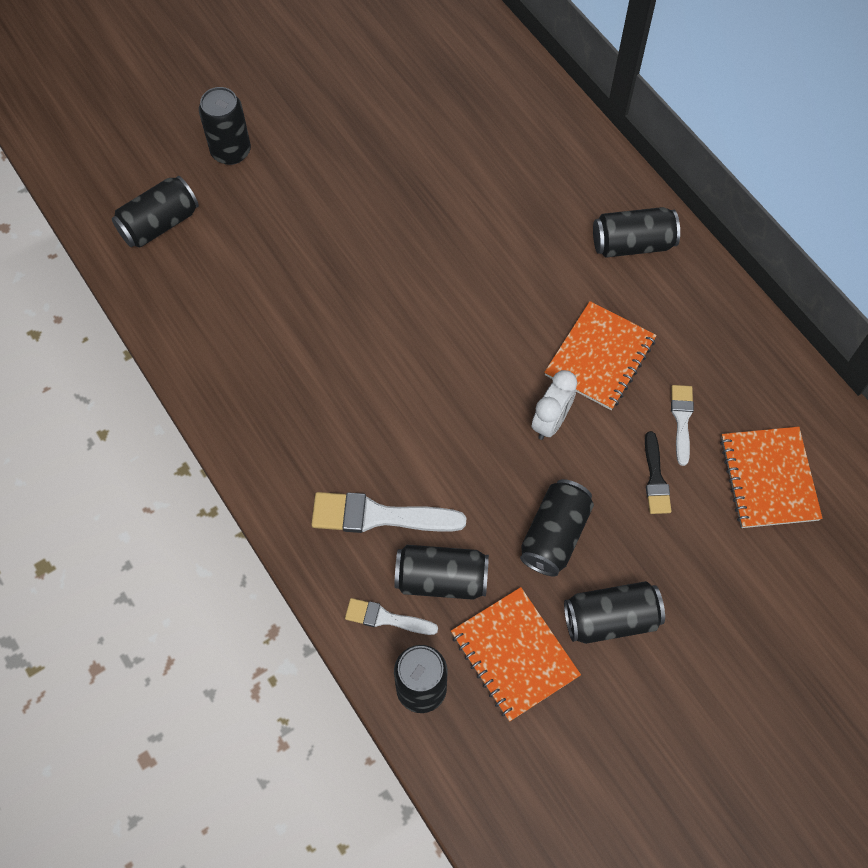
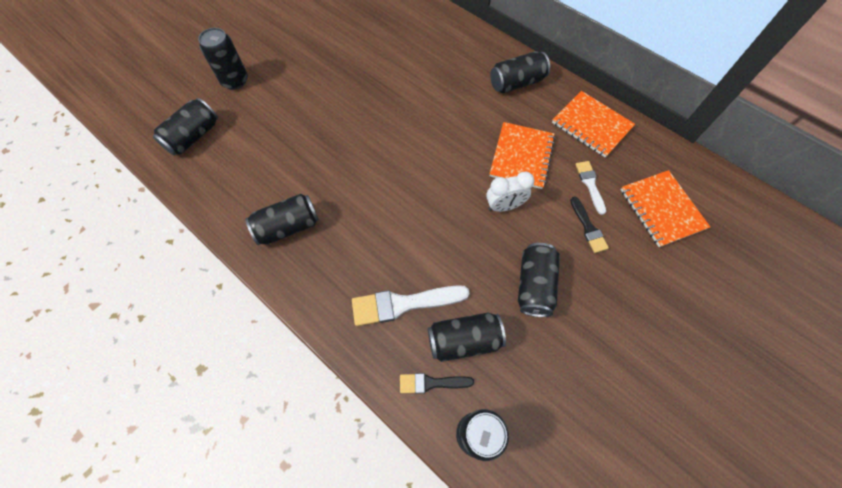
camera: 15 degrees left, 0 degrees up
(386, 618) = (431, 383): white brush -> black brush
(514, 654) = (537, 385): orange notebook -> orange notebook (591, 125)
(551, 421) = (504, 206): white clock -> white clock turned 60 degrees clockwise
(610, 619) = (596, 337): black can -> black can (288, 227)

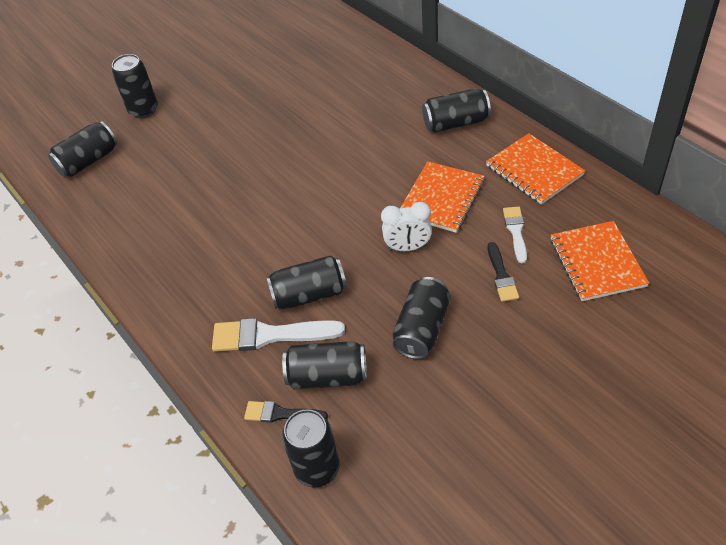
camera: 15 degrees right, 15 degrees down
(288, 227) = (165, 252): black can -> black can (309, 294)

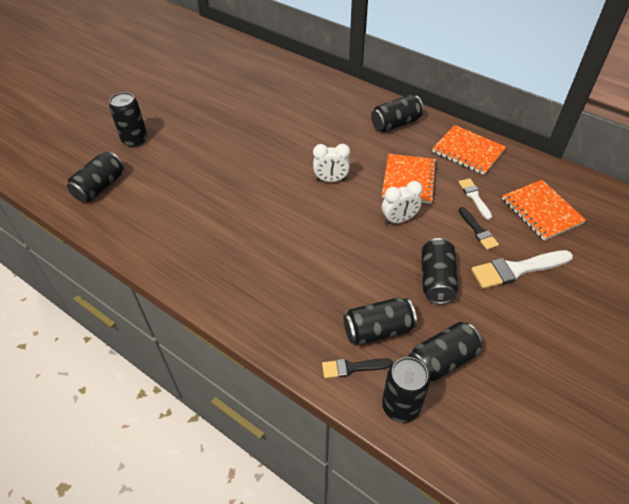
camera: 20 degrees left, 0 degrees up
(270, 335) = (317, 305): white brush -> white brush (517, 269)
(309, 294) = (336, 268): black can -> black can (442, 360)
(346, 186) = (331, 180): none -> white clock

